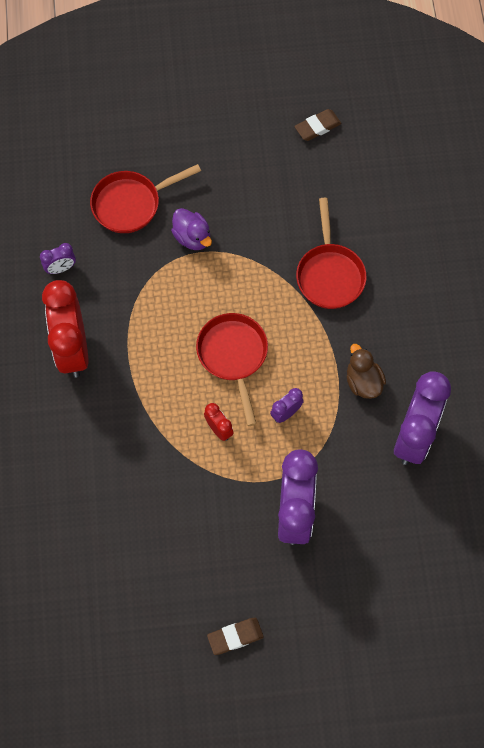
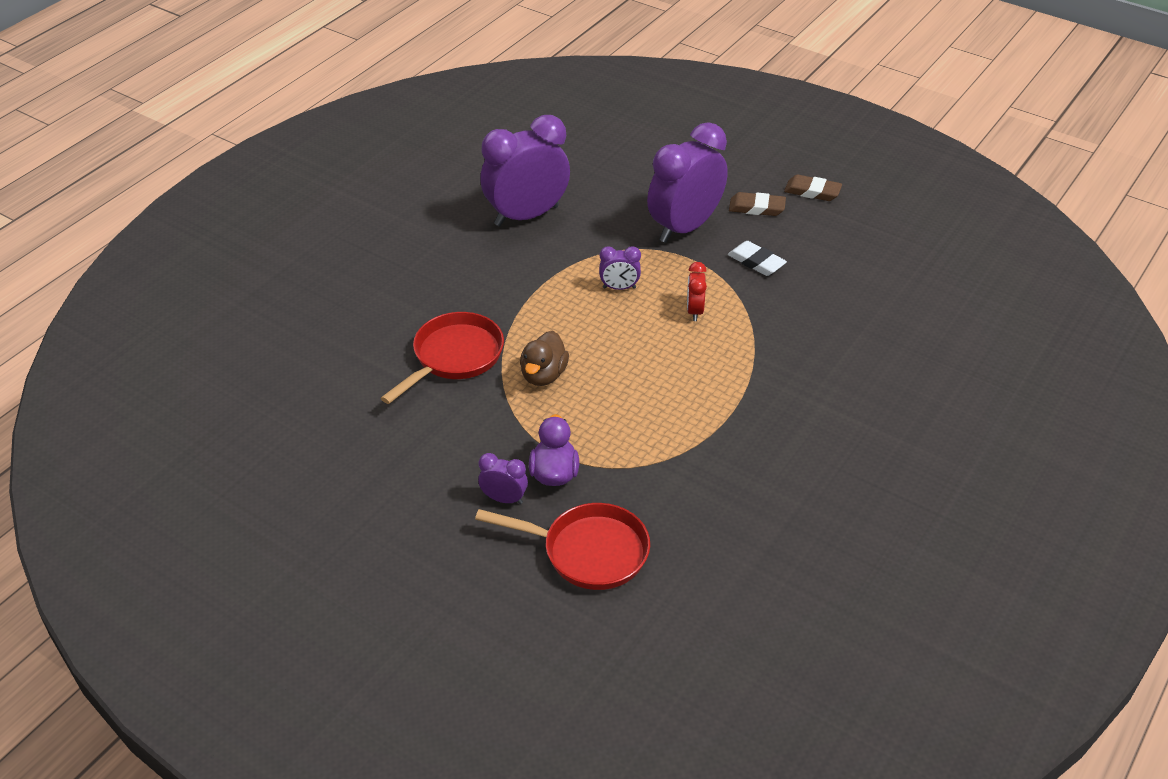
camera: 140 degrees left, 25 degrees down
(61, 268) = (734, 537): purple clock -> purple clock (504, 499)
(72, 349) = (787, 454): red clock -> none
(216, 514) = (756, 262): none -> white eraser
(233, 356) = (622, 352): red pan -> none
(317, 127) = (293, 490): brown eraser -> brown eraser (756, 208)
(363, 382) = (524, 269): brown duck -> brown duck (543, 375)

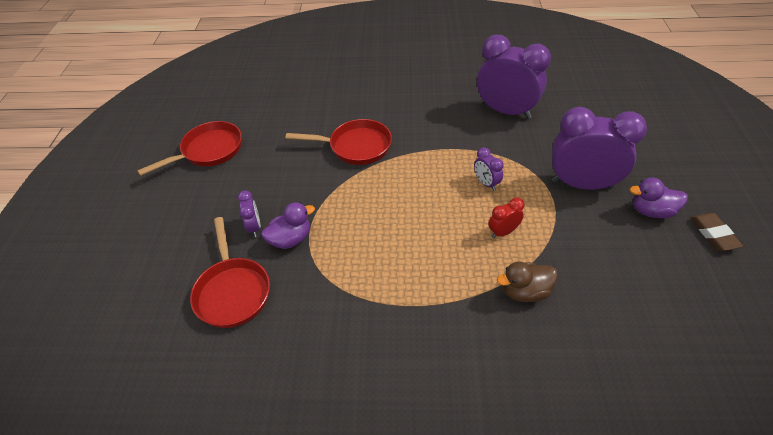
camera: 60 degrees right, 5 degrees up
(308, 497) = (209, 151): none -> red pan
(543, 375) = (373, 190): brown duck -> brown duck (525, 292)
(756, 208) = (651, 211): brown eraser -> purple duck
(756, 262) = (592, 240): white eraser -> none

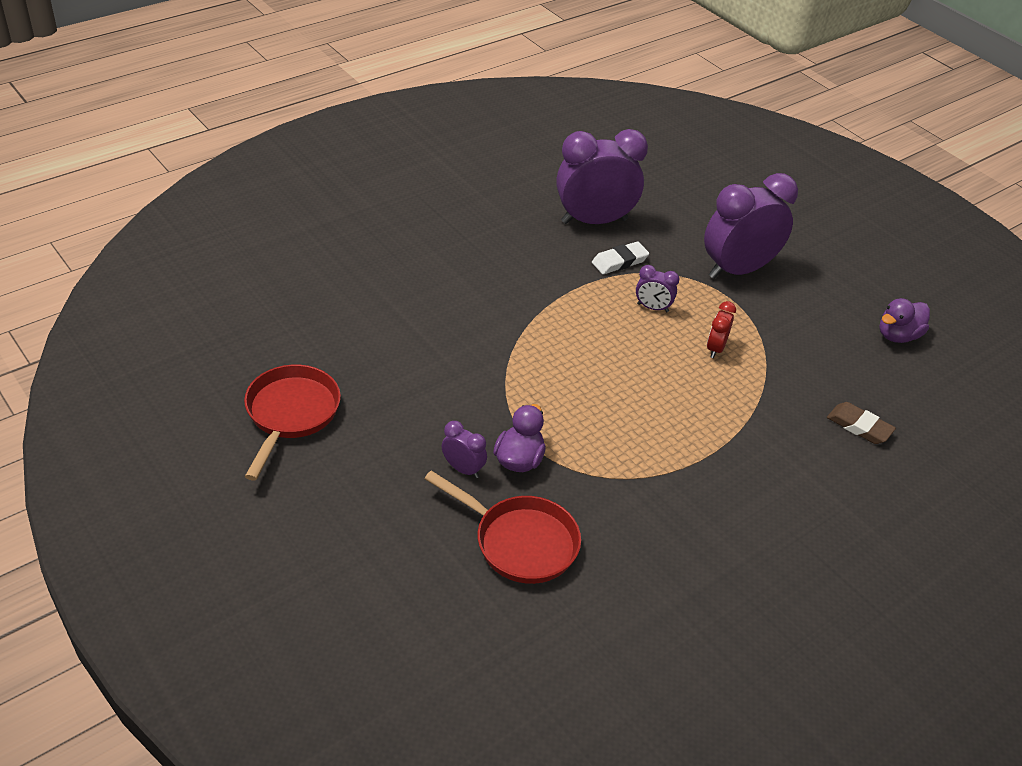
camera: 45 degrees left, 5 degrees down
(356, 146) = (474, 328): red pan -> none
(496, 143) = (619, 261): none -> white eraser
(525, 292) = (785, 393): brown duck -> none
(651, 211) = (815, 270): purple duck -> purple duck (898, 336)
(713, 234) = (876, 269): brown eraser -> brown eraser (859, 426)

